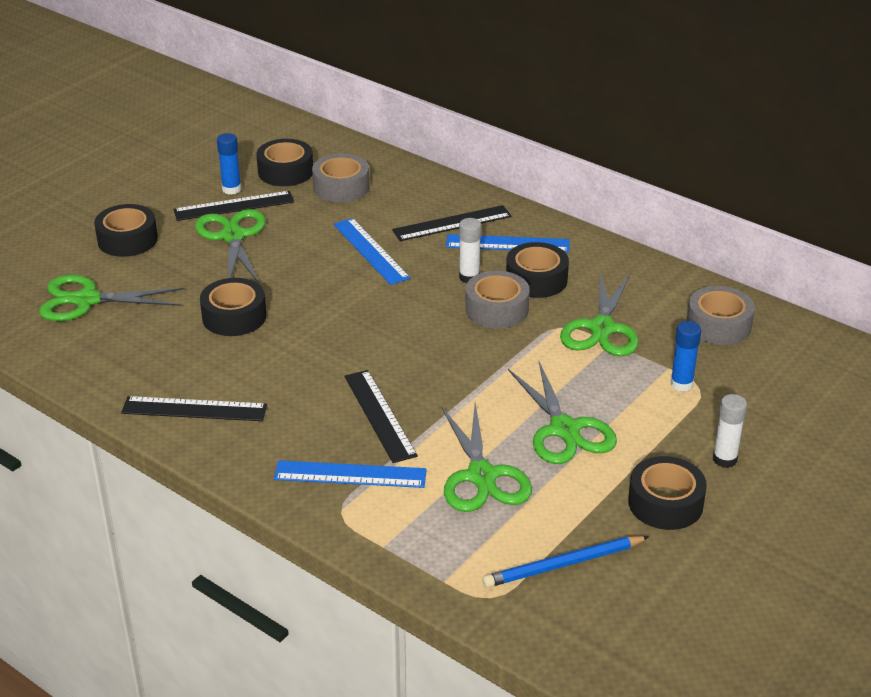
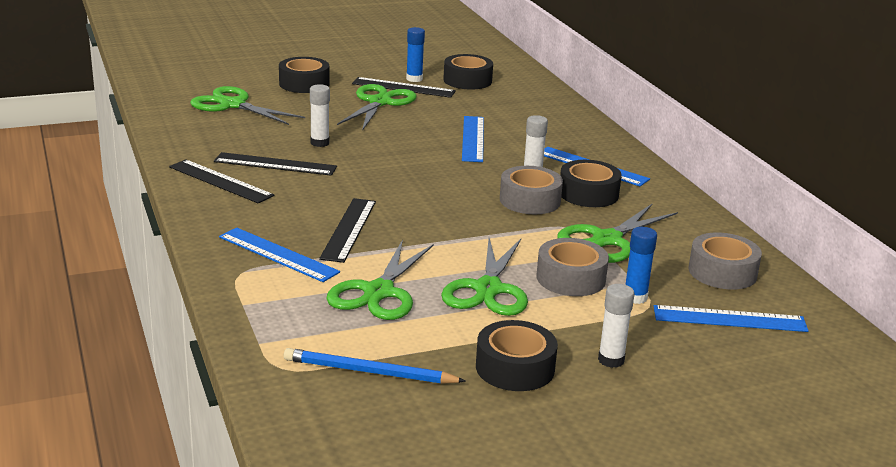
camera: 30 degrees right, 10 degrees down
(234, 316) = (320, 143): black tape -> white glue stick
(341, 187) = (498, 99): grey tape -> grey tape (570, 278)
(452, 223) = (560, 142): black ruler -> black ruler (275, 164)
(767, 374) = (729, 319): none -> blue ruler

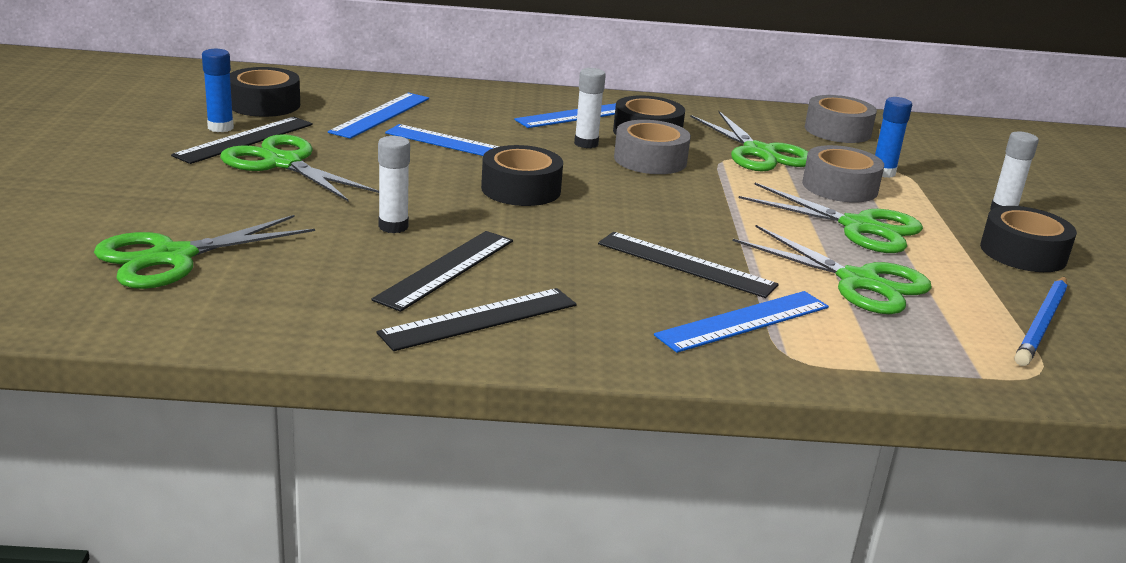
camera: 70 degrees left, 0 degrees up
(304, 84) = (147, 192): black tape -> black tape (521, 189)
(729, 319) = (926, 151): blue ruler -> blue ruler (381, 115)

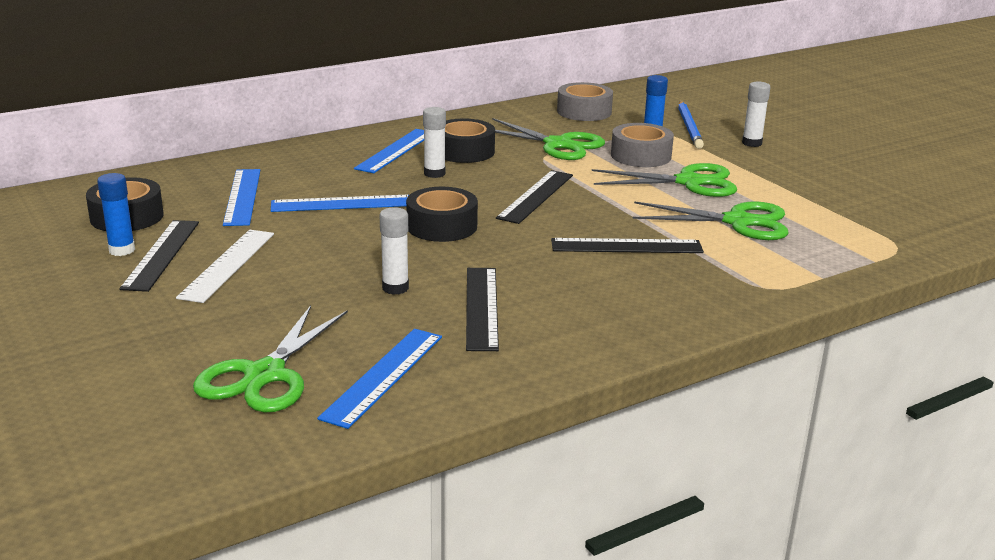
camera: 30 degrees left, 0 degrees up
(283, 163) = (228, 265): green scissors -> white ruler
(480, 319) = (557, 335): black ruler -> black ruler (536, 196)
(650, 160) = (496, 173): grey tape -> none
(743, 321) = (712, 274): blue ruler -> blue ruler (383, 376)
(1023, 253) = (796, 169): black tape -> none
(1042, 324) = (862, 215): blue pencil -> blue pencil (689, 127)

